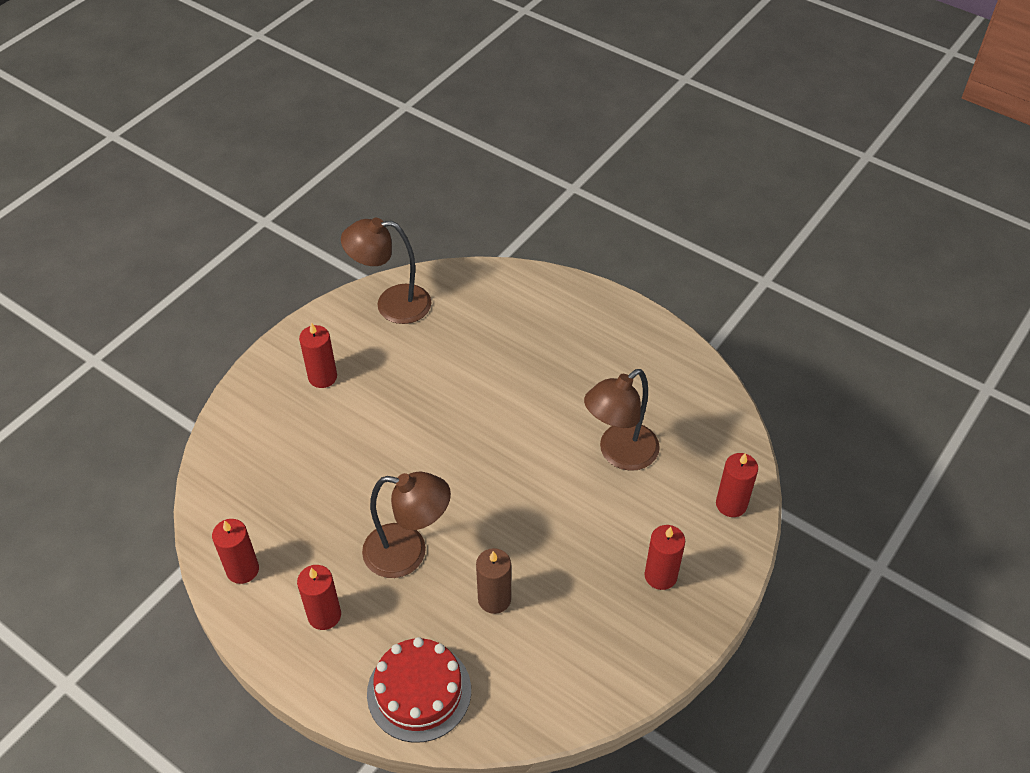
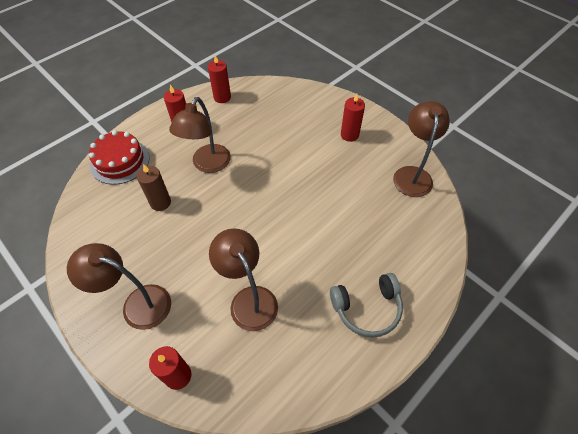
camera: 100 degrees right, 5 degrees up
(599, 341) = (367, 308): none -> grey headphones
(660, 575) = (137, 304): red candle -> brown lamp

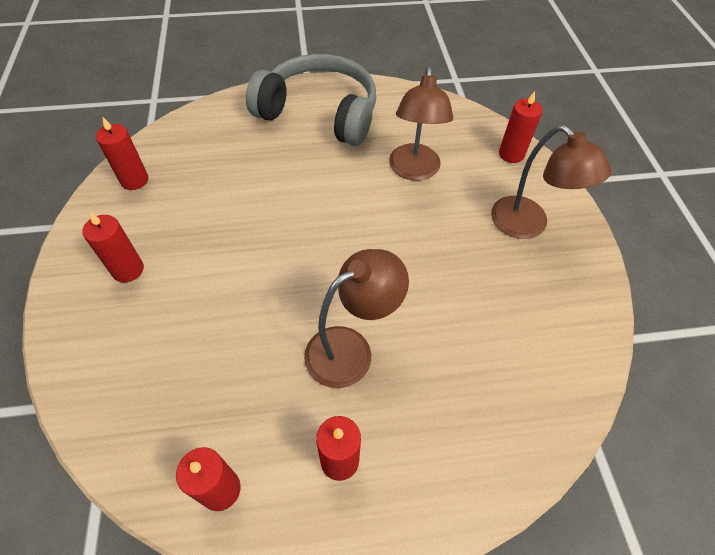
camera: 145 degrees left, 0 degrees up
(120, 161) = (483, 450): red cake -> none
(160, 202) = (451, 328): brown candle -> none
(367, 308) = (319, 113): grey headphones -> grey headphones, size x1.72
(412, 174) = (134, 180): brown lamp -> red candle

